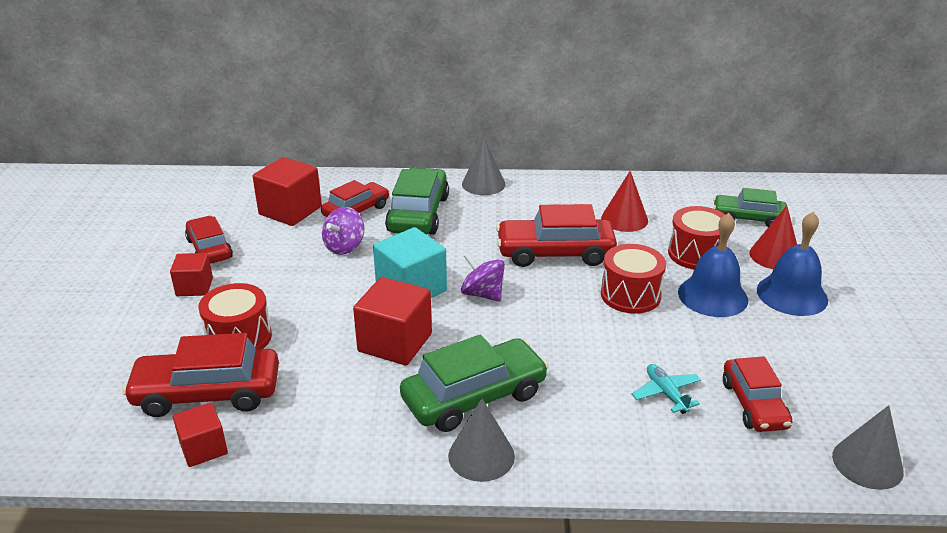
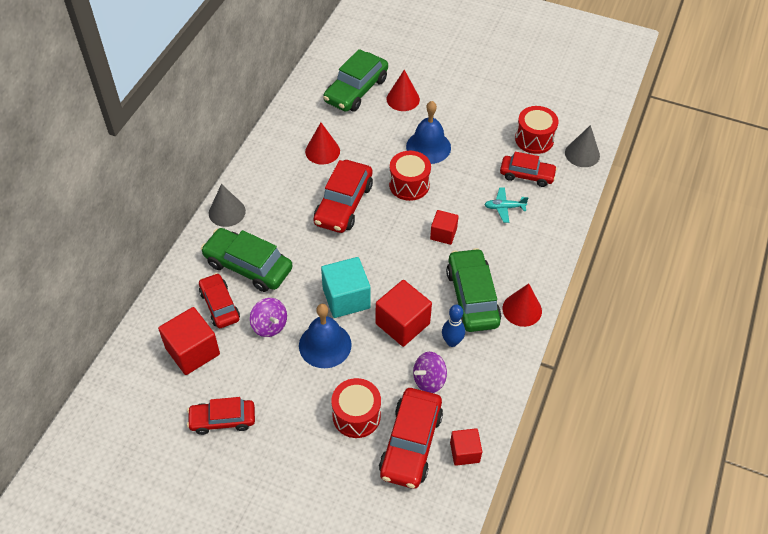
camera: 70 degrees left, 20 degrees up
(194, 287) = (275, 437): red cube -> red cube (443, 234)
(386, 394) = (452, 342): none -> blue bowling pin
(481, 456) = (522, 309): grey cone -> red cone
(482, 294) = (371, 260): purple spinning top -> purple spinning top (429, 380)
(696, 254) = (382, 134): red drum -> red drum (534, 139)
(748, 218) = (356, 90): green car -> green car, size x1.53
(792, 294) = (444, 112): blue bell -> blue bell (325, 345)

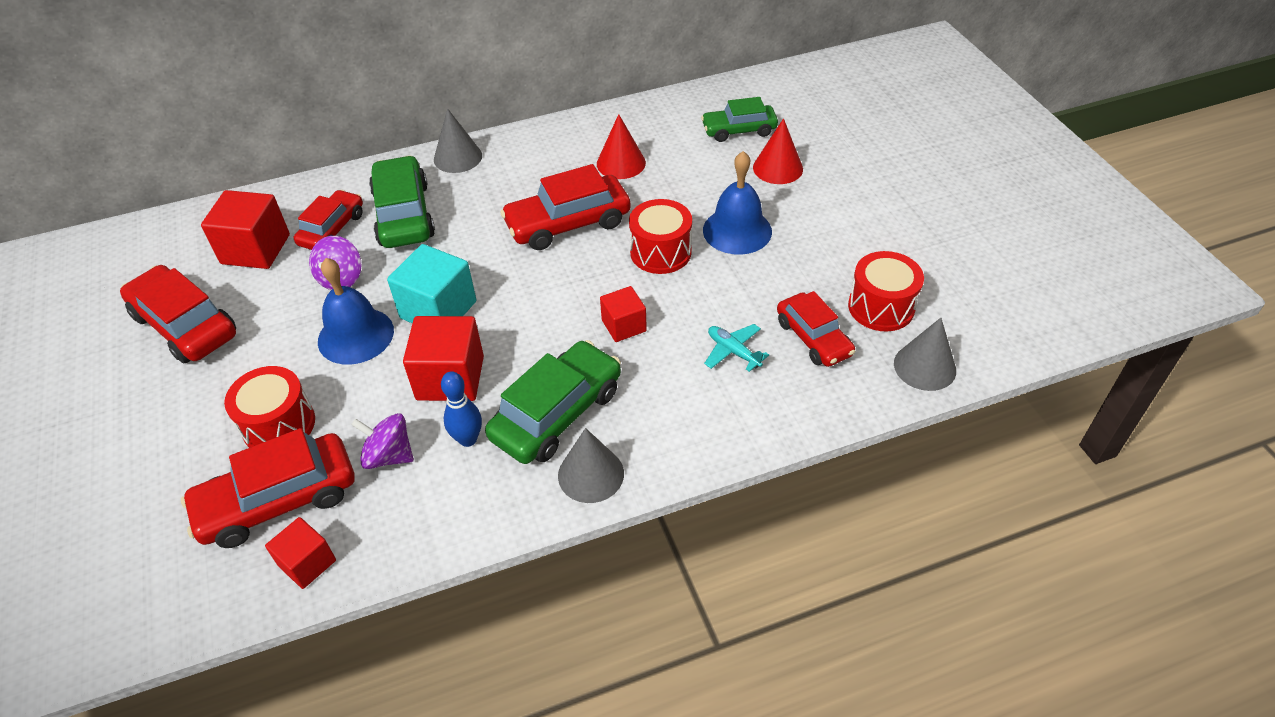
camera: 50 degrees right, 5 degrees down
(222, 420) = (185, 325): red car -> red car, size x1.53
(356, 90) = (739, 130): green car -> green car, size x0.65
(522, 309) = (591, 474): red cone -> grey cone

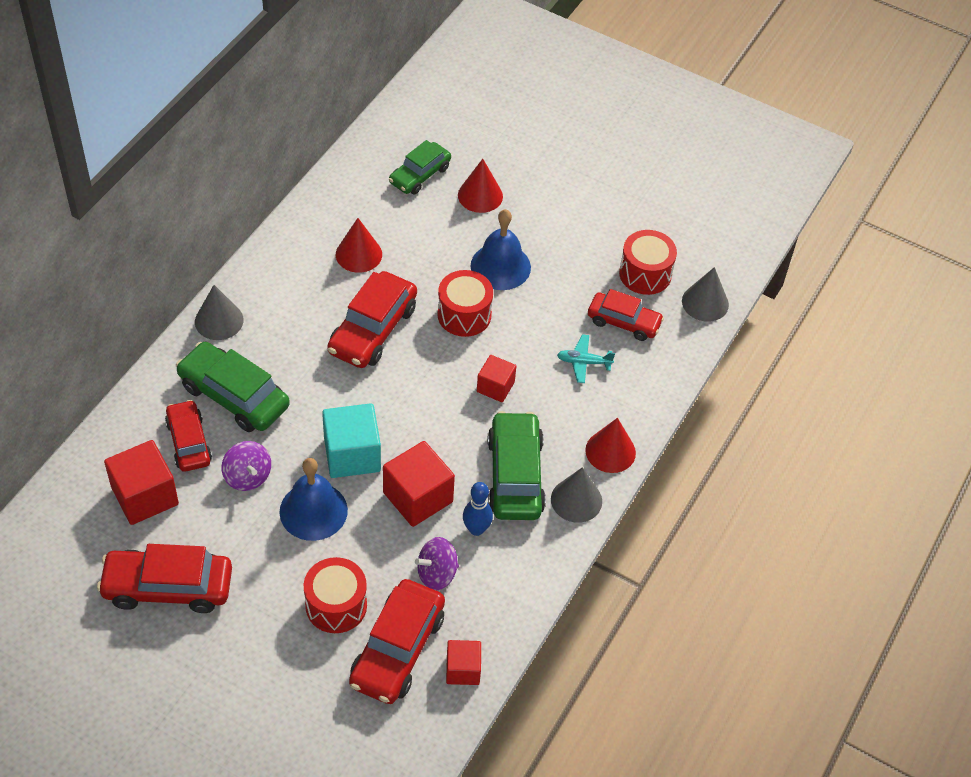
camera: 45 degrees left, 5 degrees up
(675, 449) = (610, 451): none -> red cone

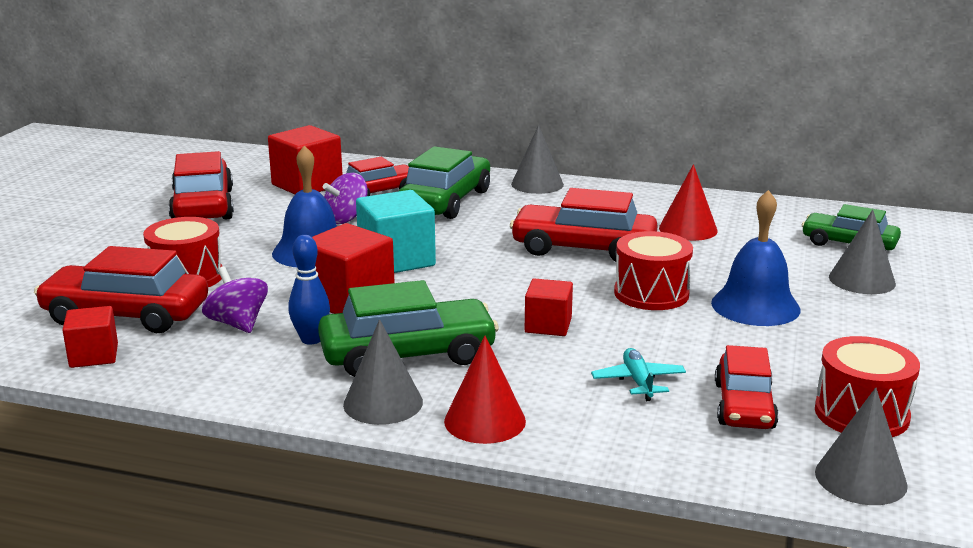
camera: 80 degrees right, 30 degrees down
(480, 195) = (862, 280): red cone -> grey cone

